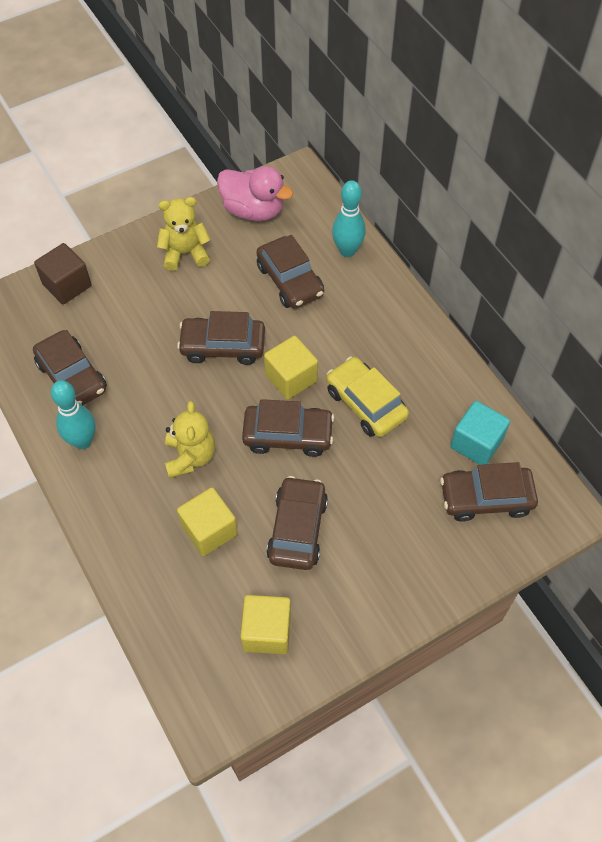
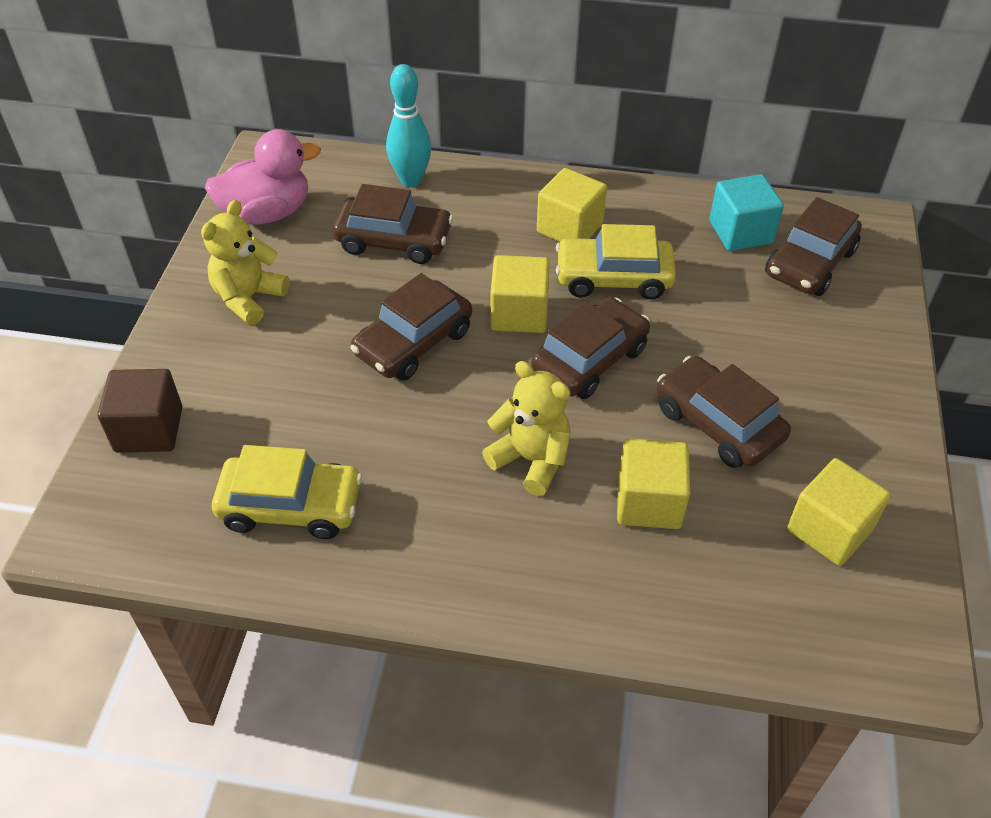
camera: 50 degrees left, 10 degrees down
(72, 377) = (291, 506): brown car -> yellow car
(82, 441) = (398, 552): turquoise bowling pin -> none
(386, 353) = (569, 228): none -> yellow cube

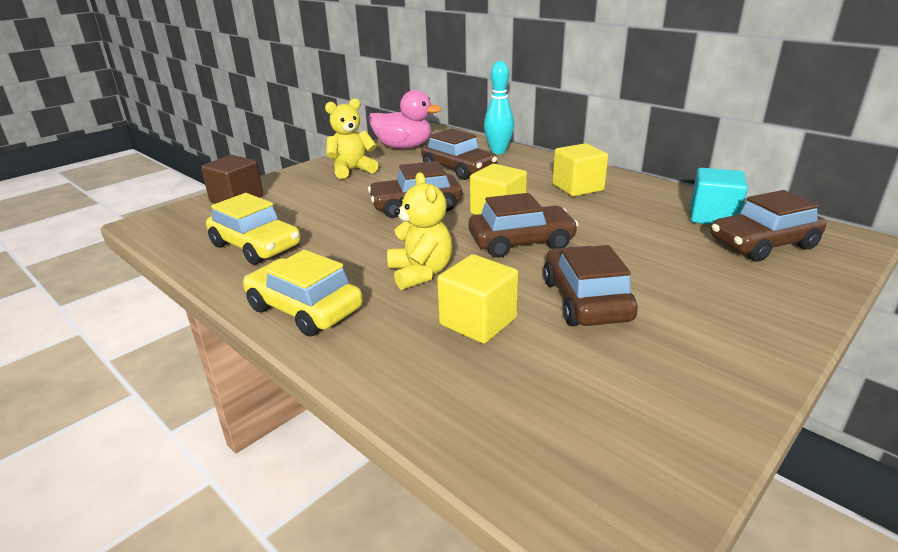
camera: 35 degrees right, 20 degrees down
(613, 278) = (584, 213): yellow car -> yellow car (304, 309)
(829, 529) = (623, 397): yellow cube -> none

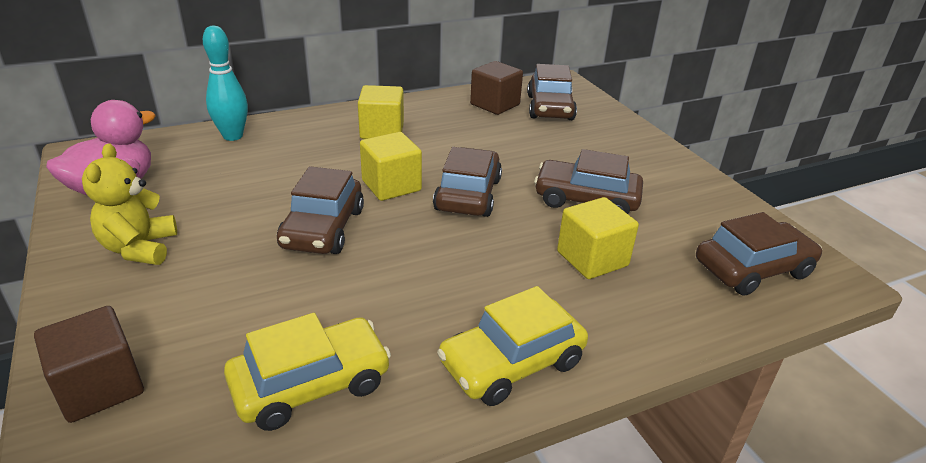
camera: 70 degrees left, 5 degrees up
(420, 273) = (486, 266): yellow teddy bear -> none
(458, 169) = (250, 173): brown car -> brown car (752, 269)
(713, 217) = (495, 104): turquoise cube -> brown cube

